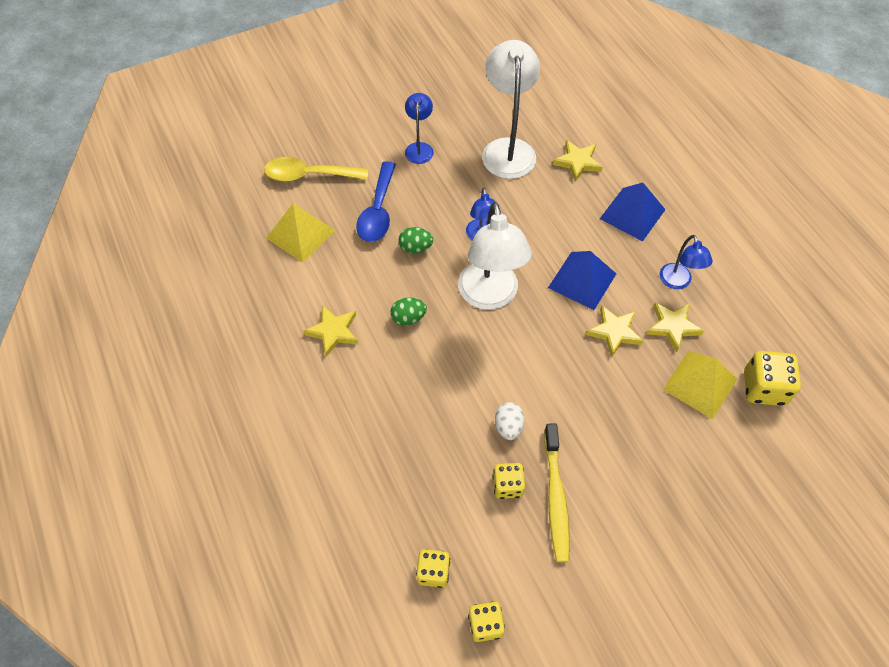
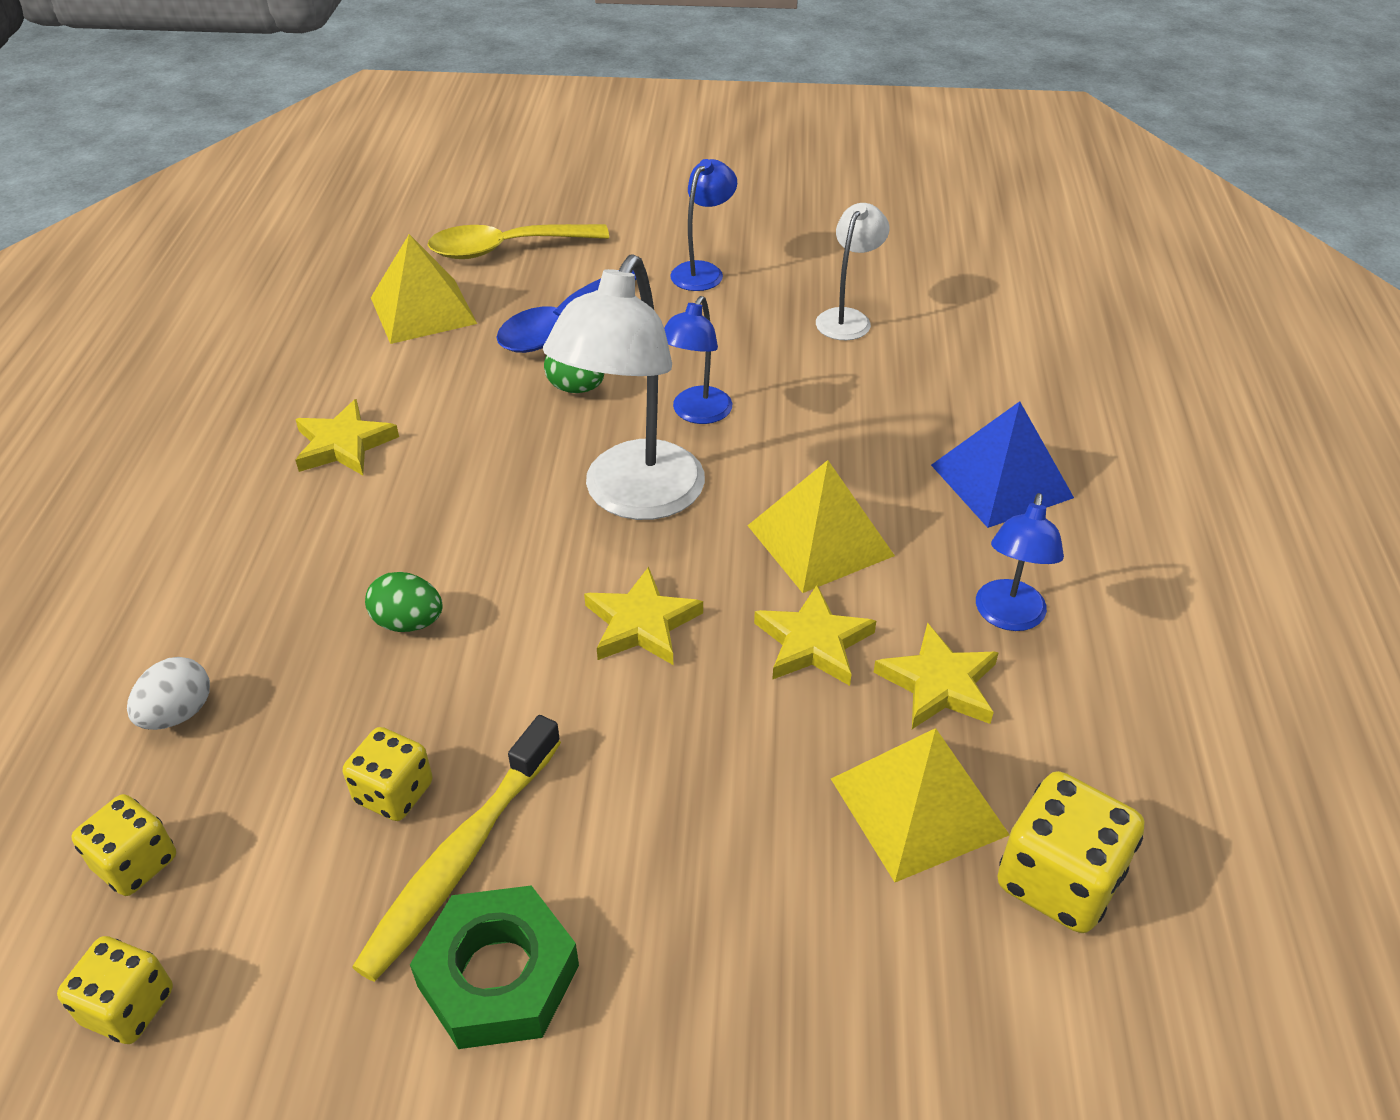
camera: 30 degrees right, 15 degrees down
(309, 175) = (506, 249): yellow spoon -> yellow spoon turned 45 degrees counterclockwise
(408, 318) = (473, 473): green egg -> green egg (408, 622)
(507, 149) = (847, 318): white lamp -> white lamp, size x0.53
(508, 427) = (484, 700): white egg -> white egg (178, 714)
(577, 162) = (957, 375): yellow star -> yellow star (641, 623)
(582, 280) = (819, 540): blue pyramid -> yellow pyramid
(607, 533) = (498, 975): none -> green nut

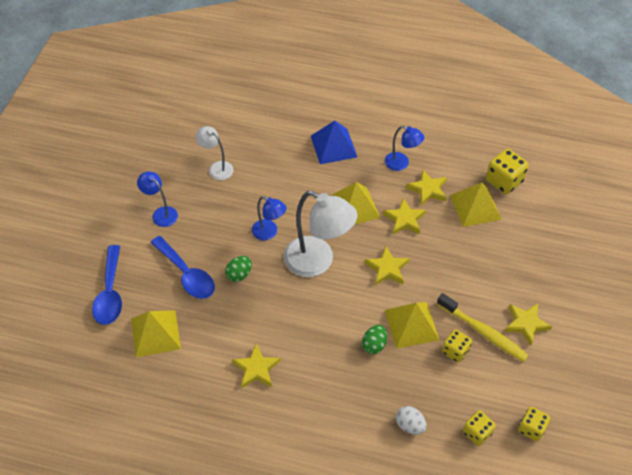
camera: 80 degrees left, 10 degrees up
(473, 690) = (411, 324): none -> yellow pyramid
(498, 975) = (526, 324): green nut -> yellow star
(506, 249) = (110, 293): yellow spoon -> blue spoon

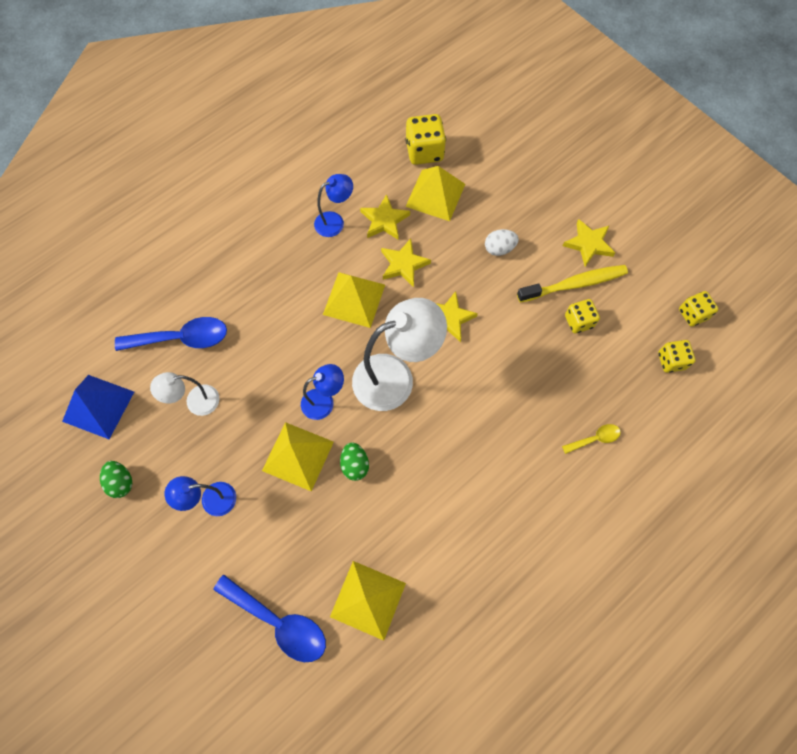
camera: 55 degrees left, 15 degrees up
(186, 274) = (314, 520): blue spoon -> blue spoon (181, 338)
(256, 369) = (481, 518): yellow star -> none
(333, 146) = (262, 268): blue pyramid -> blue pyramid (98, 406)
(369, 411) = (594, 439): none -> yellow spoon
(374, 345) = (526, 387): green egg -> green egg (121, 482)
(409, 425) = (630, 413): white egg -> white egg (499, 248)
(411, 324) = (526, 339): yellow pyramid -> yellow pyramid (298, 456)

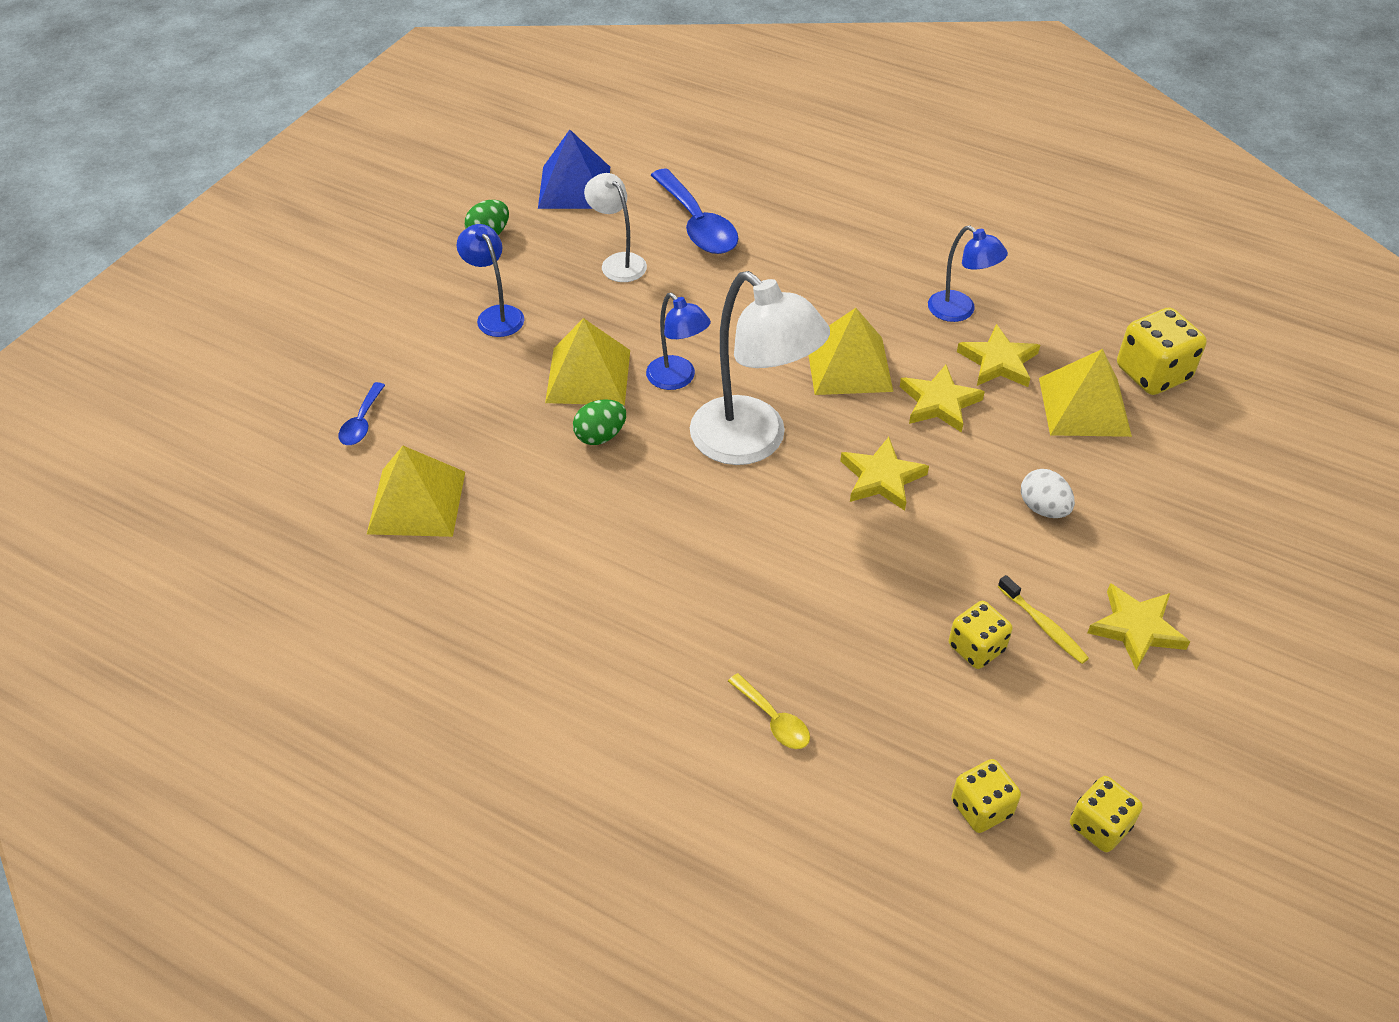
camera: 70 degrees right, 20 degrees down
(278, 622) = (362, 422): blue spoon -> blue spoon, size x0.52
(574, 284) = (1043, 626): yellow toothbrush -> yellow toothbrush, size x0.55

